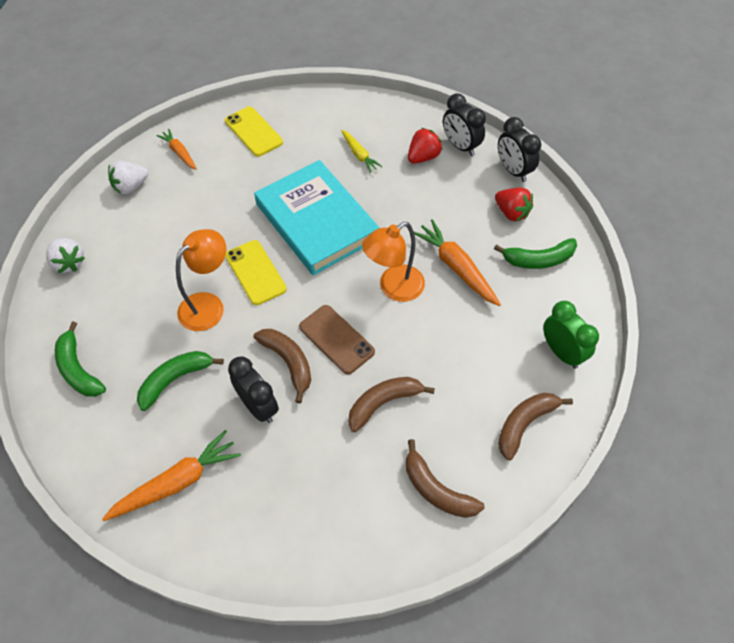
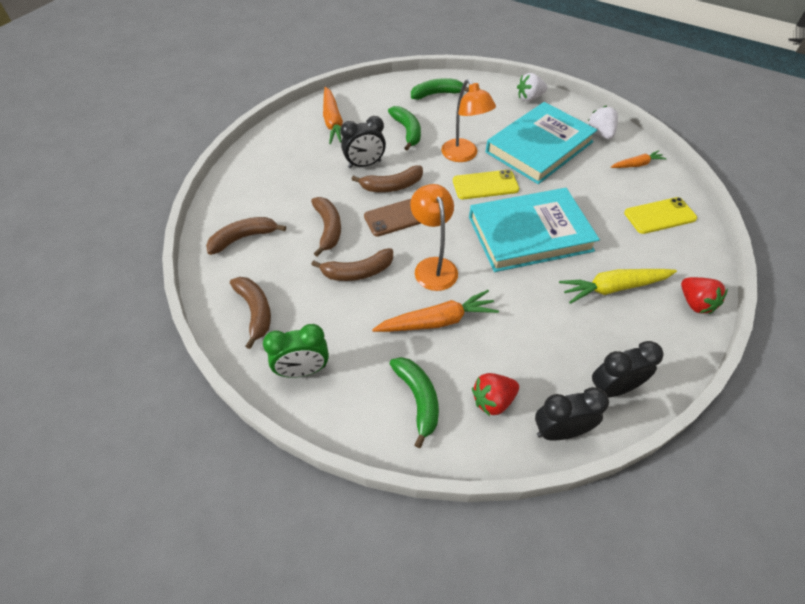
camera: 110 degrees right, 5 degrees down
(171, 236) = (539, 147): none -> turquoise book
(359, 155) = (613, 288): yellow carrot -> yellow carrot, size x1.68
(423, 157) = (600, 344): red strawberry -> red strawberry (695, 303)
(431, 350) = (357, 272): none -> brown banana
(538, 260) = (418, 399): green banana -> green banana turned 150 degrees clockwise

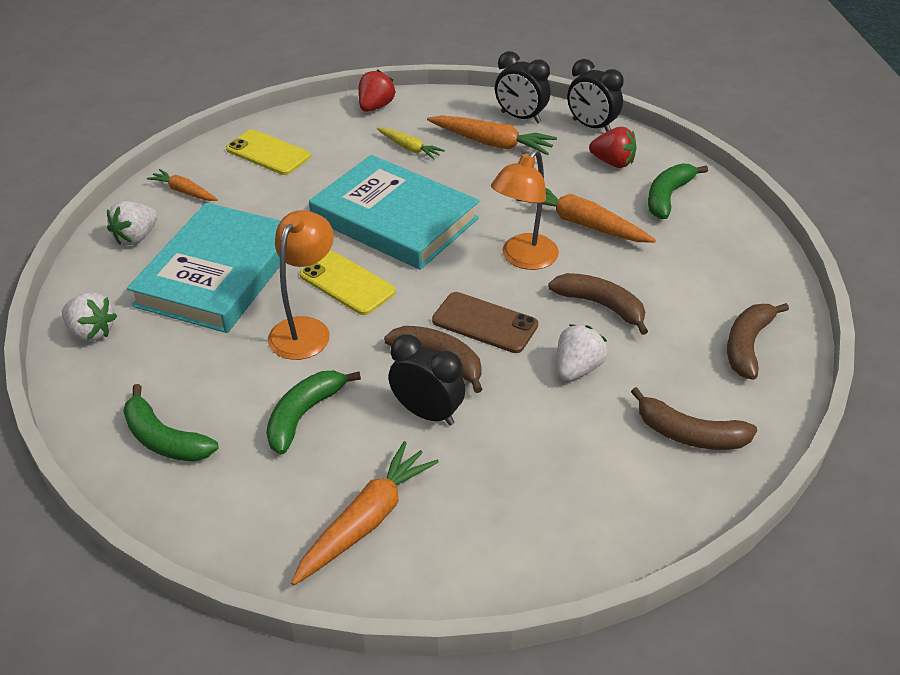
camera: 130 degrees left, 10 degrees down
(303, 370) = (744, 271): green clock -> none
(328, 229) = (577, 368): brown banana -> white strawberry
(539, 147) = (218, 274): turquoise book -> turquoise book turned 75 degrees counterclockwise
(584, 340) = (492, 143): none -> orange carrot
(613, 288) = (409, 148): yellow carrot -> yellow carrot, size x0.60

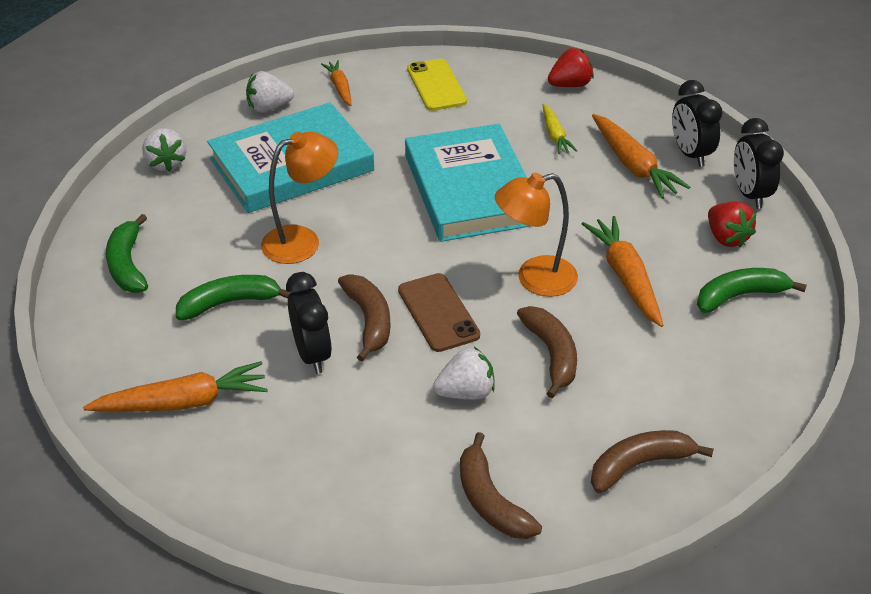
camera: 40 degrees right, 0 degrees up
(347, 283) = (372, 222): yellow phone -> none

